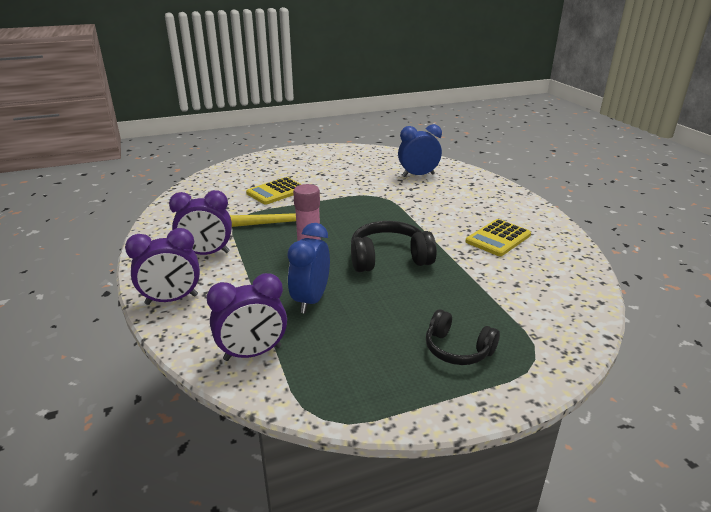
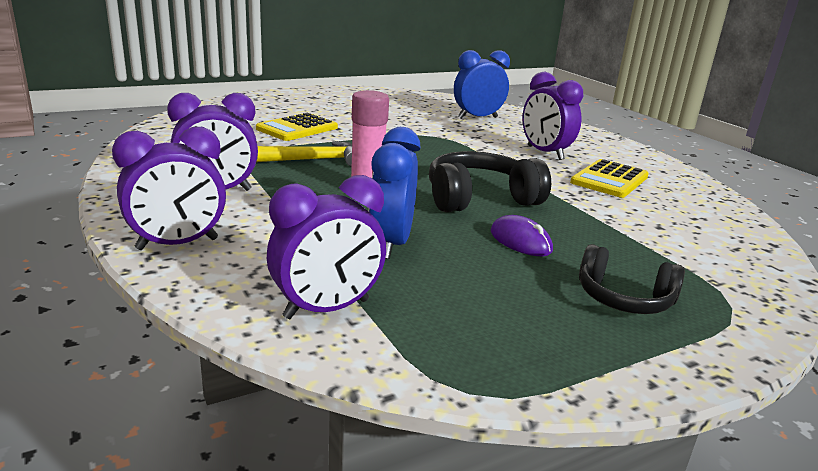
camera: 10 degrees left, 5 degrees down
(404, 298) = (520, 241): none -> purple mouse
(457, 211) = (545, 153): none -> purple clock

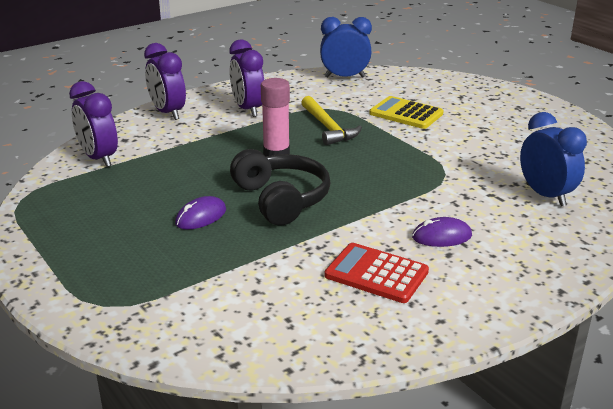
camera: 85 degrees right, 5 degrees up
(390, 244) = (183, 169): blue clock -> blue clock (344, 77)
(545, 153) = (441, 236): purple clock -> purple mouse
(609, 180) = (376, 274): yellow calculator -> red calculator
(624, 298) = (114, 255): black headphones -> none

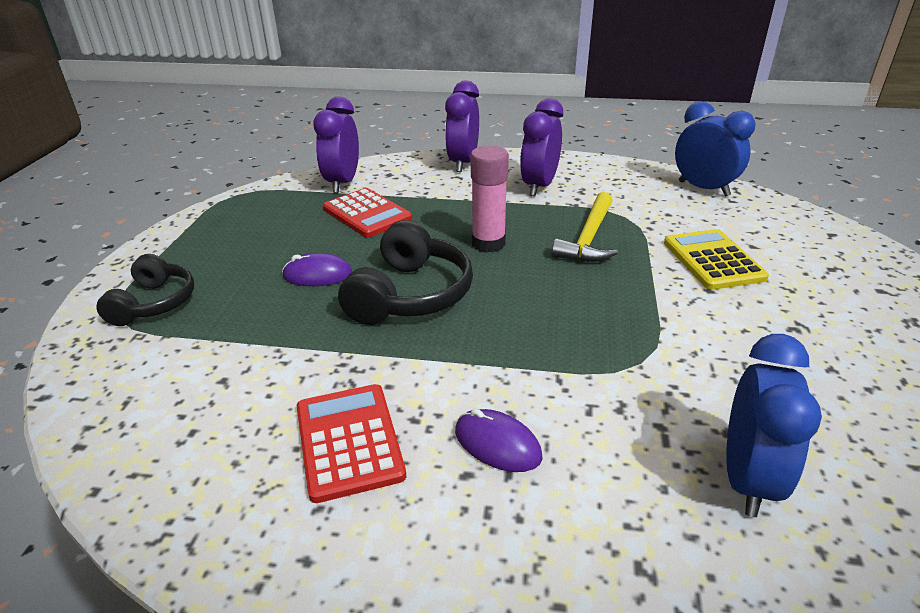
camera: 45 degrees right, 5 degrees up
(115, 286) = (154, 303): none -> black headphones
(161, 170) = (367, 214): none -> red calculator

